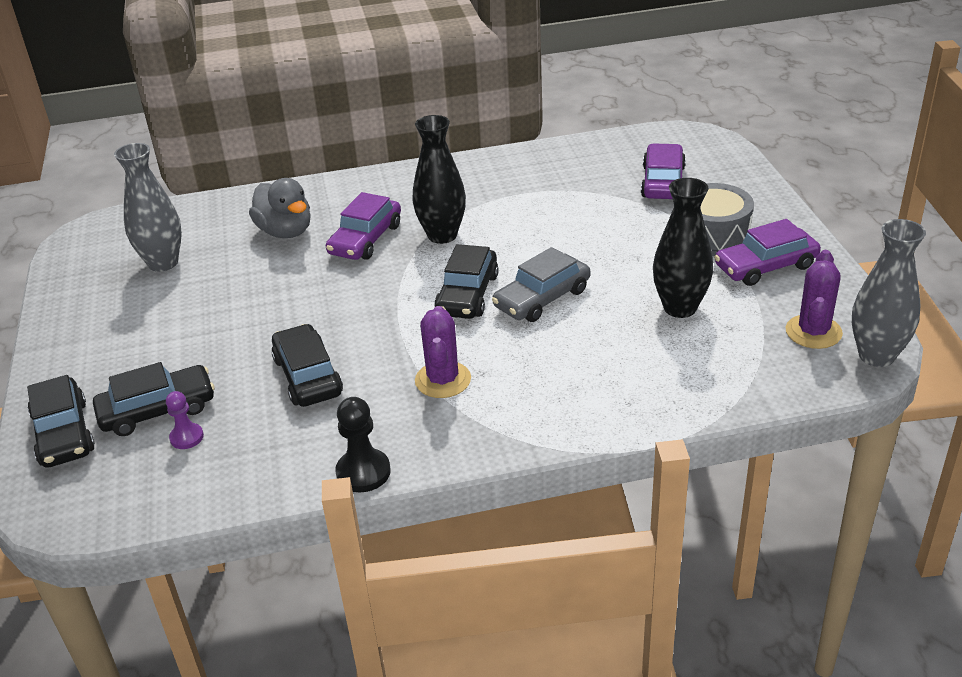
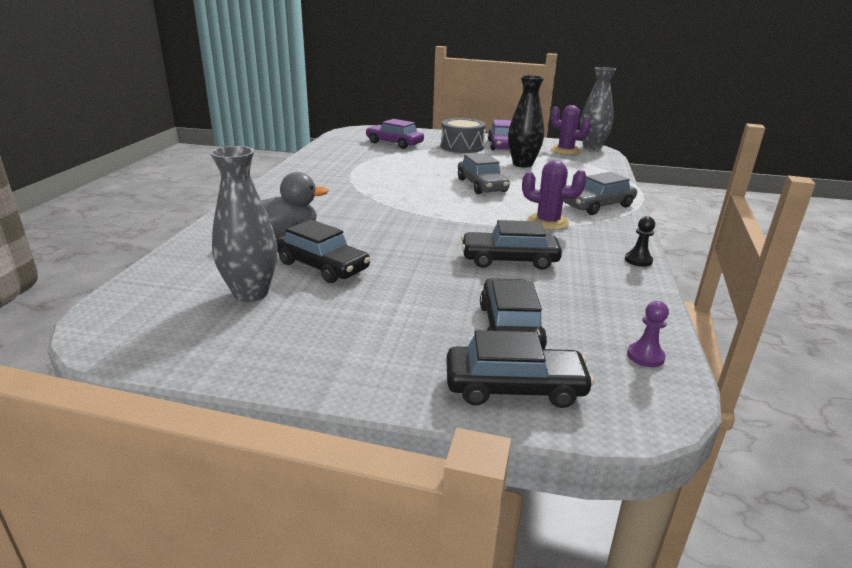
camera: 70 degrees left, 10 degrees down
(187, 437) = (561, 319): purple pawn -> purple pawn (645, 356)
(363, 472) = (638, 260): black pawn -> black pawn, size x0.64
(365, 239) = (342, 213): purple car -> none
(442, 235) = (373, 193): black vase -> none
(467, 294) = (455, 200): black car -> black car (322, 266)
(543, 411) = (598, 206): none -> grey car

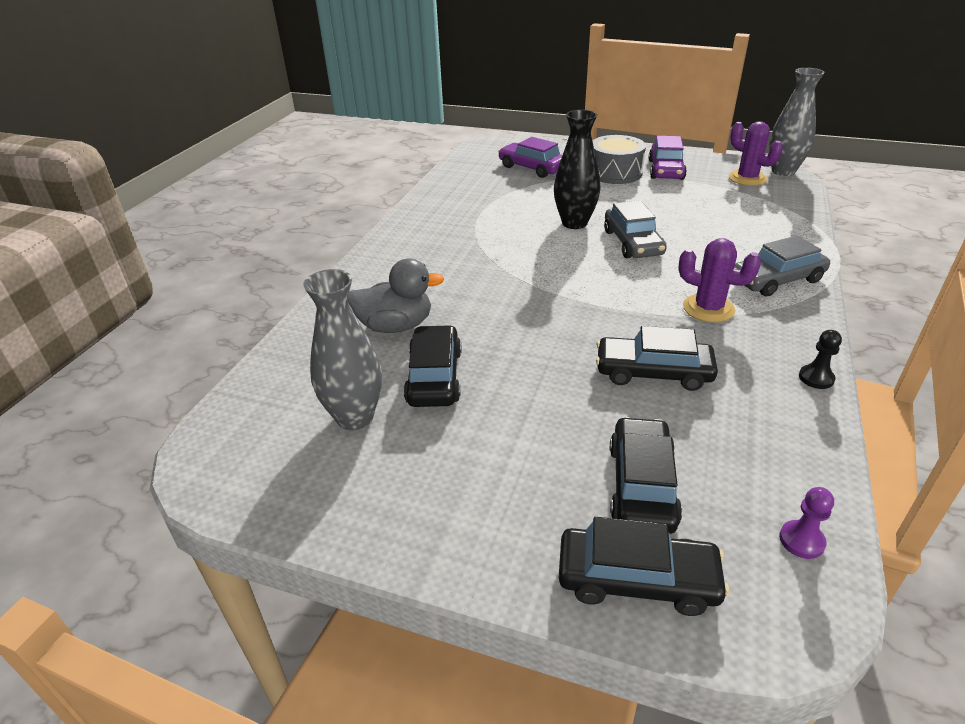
camera: 10 degrees right, 10 degrees up
(322, 266) = (434, 377): black car -> black car turned 135 degrees counterclockwise
(522, 164) = (688, 204): black vase -> black vase (574, 223)

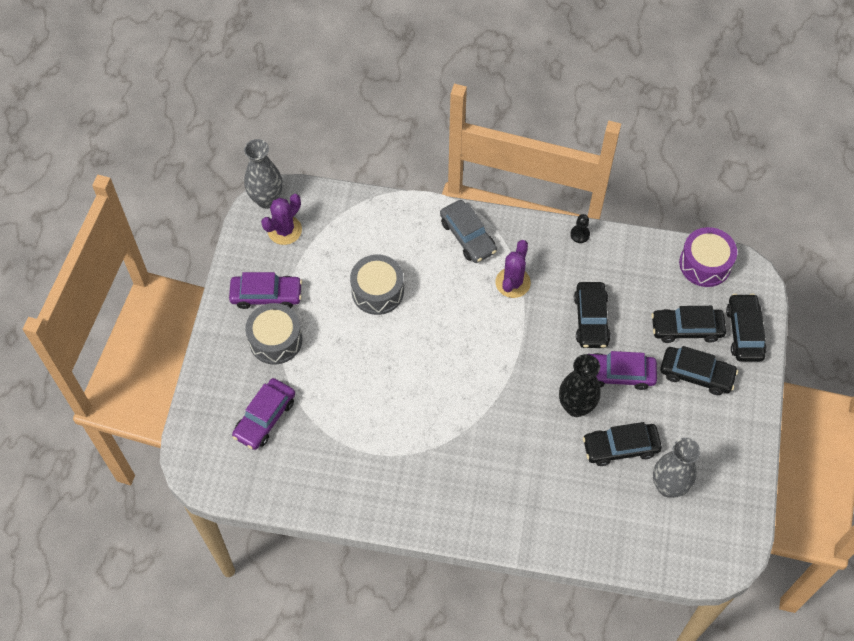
camera: 100 degrees left, 25 degrees up
(395, 326) = (569, 486): grey duck -> none
(545, 483) = (696, 374): none -> black car
(555, 389) = (618, 374): none -> purple car
(574, 223) = (389, 372): black vase -> black vase (576, 406)
(632, 243) = (421, 327): grey car -> none
(679, 221) = (377, 291): none -> grey drum
(801, 541) = (705, 264): purple pawn -> purple drum

